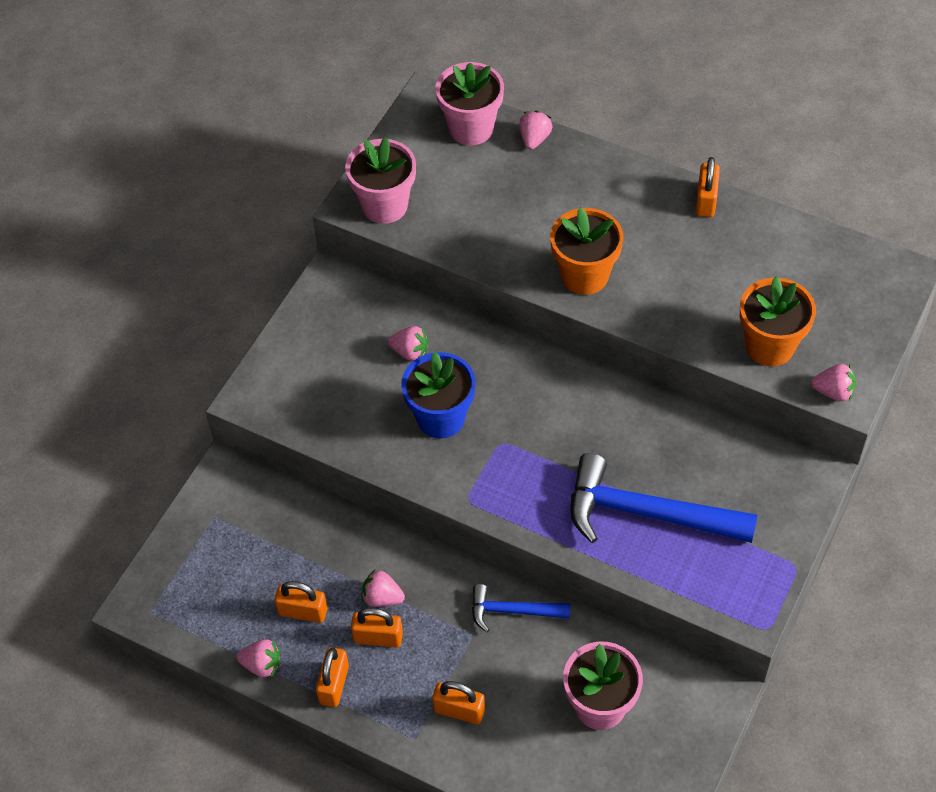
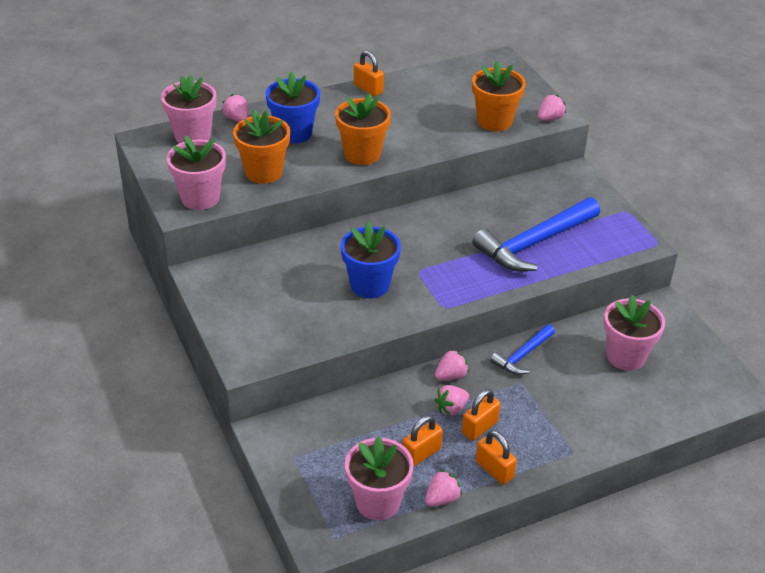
camera: 55 degrees left, 15 degrees down
(216, 617) = (378, 502): none -> pink flower pot
(410, 352) = (303, 270): pink strawberry -> pink strawberry (451, 376)
(459, 710) = (571, 420): orange padlock -> none
(472, 222) = (264, 172): none -> orange flower pot
(560, 198) = (294, 133): none -> blue flower pot

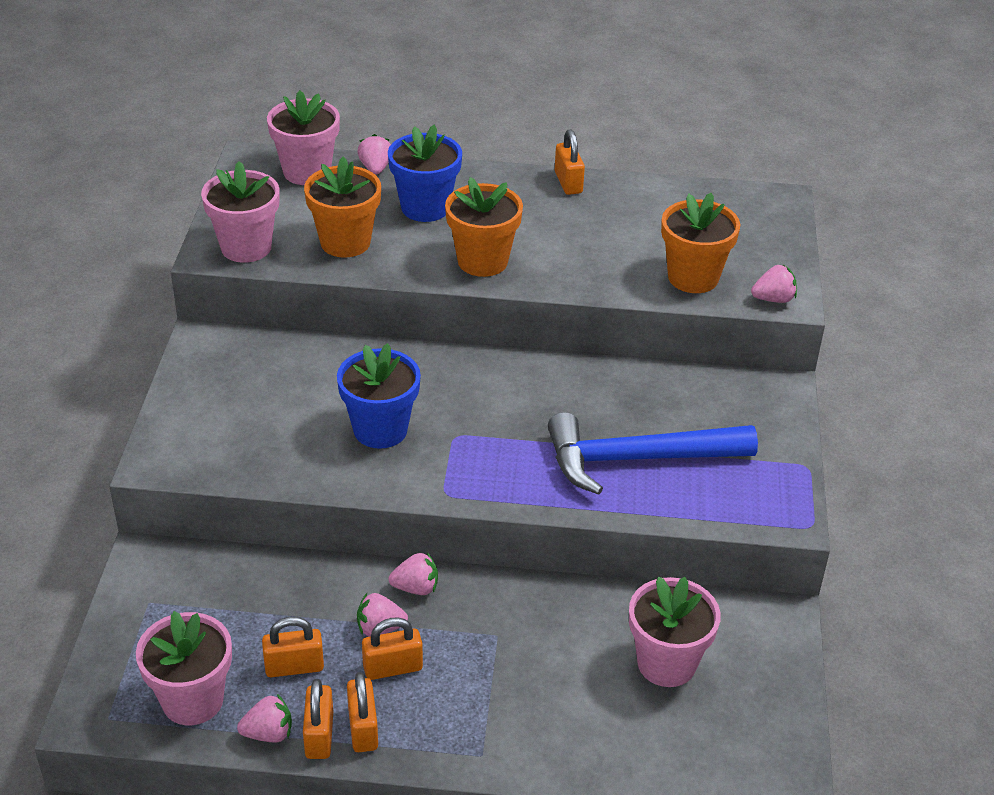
camera: 30 degrees right, 0 degrees up
(473, 485) = (319, 735): none -> orange padlock
(522, 355) = (529, 602): blue hammer -> none

